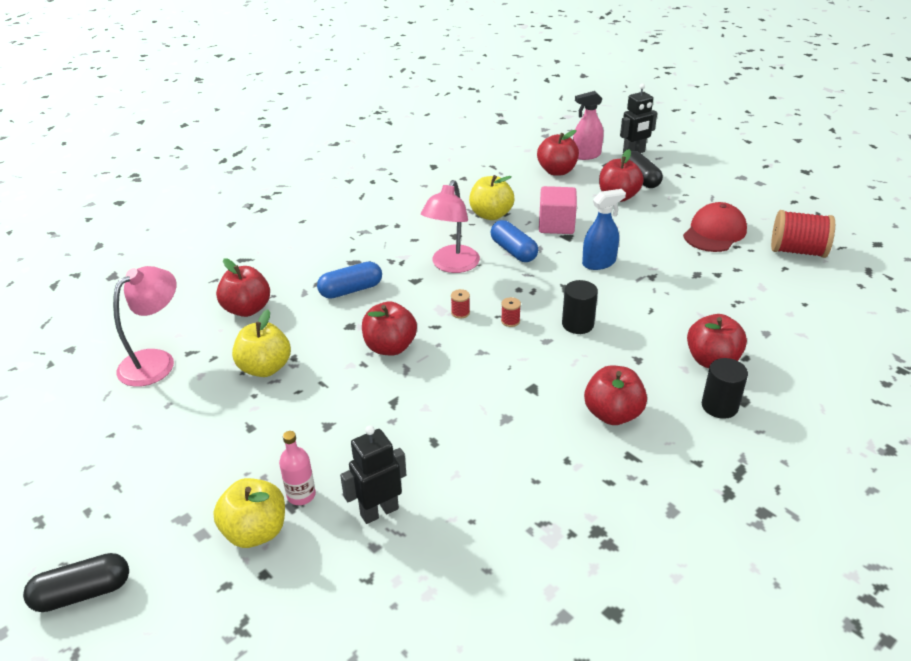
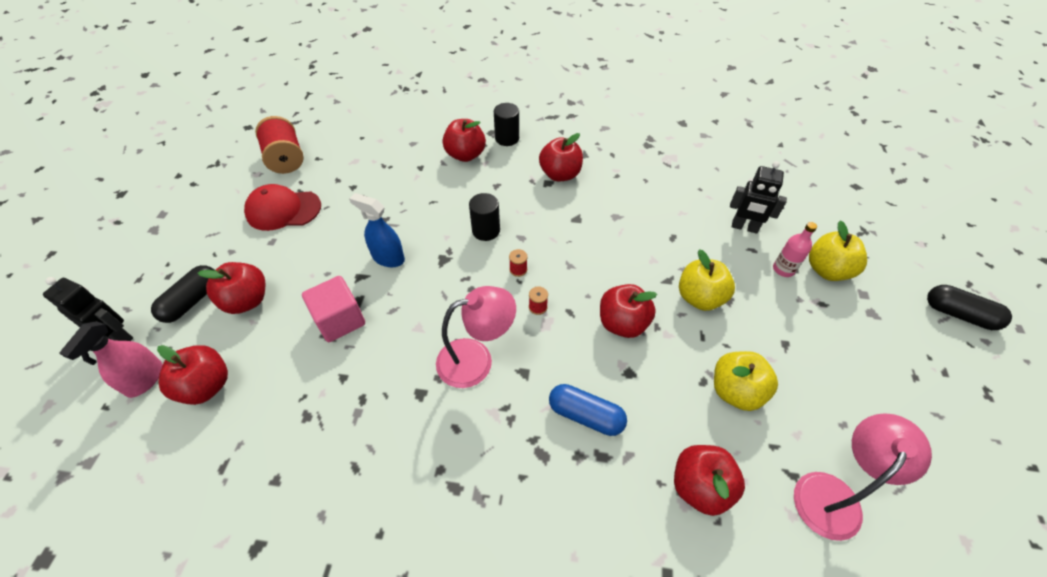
camera: 130 degrees left, 15 degrees up
(156, 361) = (833, 493): pink lamp -> pink lamp turned 135 degrees clockwise
(491, 215) = (354, 388): yellow apple -> yellow apple (699, 297)
(513, 251) = (413, 327): blue capsule -> none
(586, 155) = (145, 379): pink spray bottle -> pink spray bottle turned 75 degrees clockwise

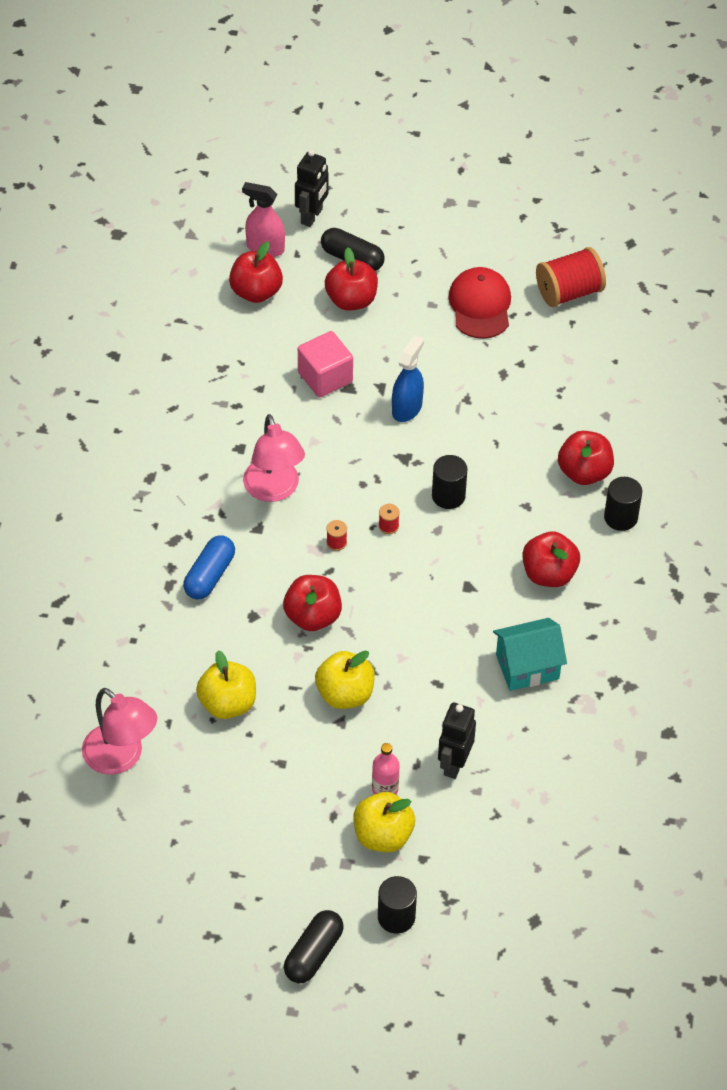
camera: 90 degrees right, 0 degrees up
(646, 187) = (527, 667): none -> turquoise house
(700, 486) = (136, 655): red apple -> none
(895, 261) = (396, 917): none -> black cylinder

